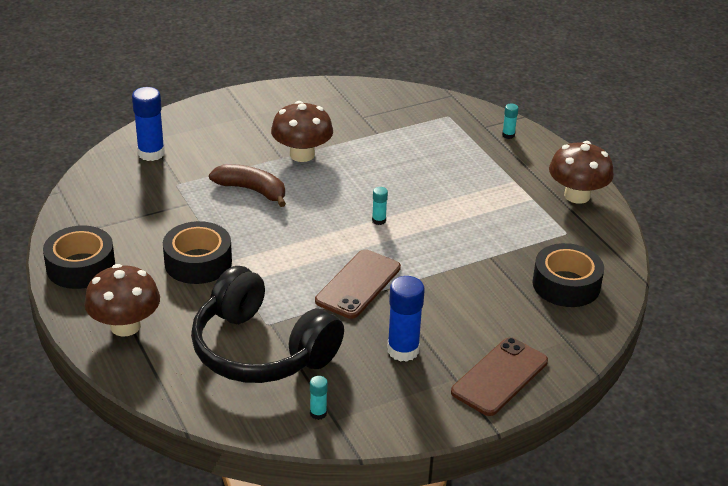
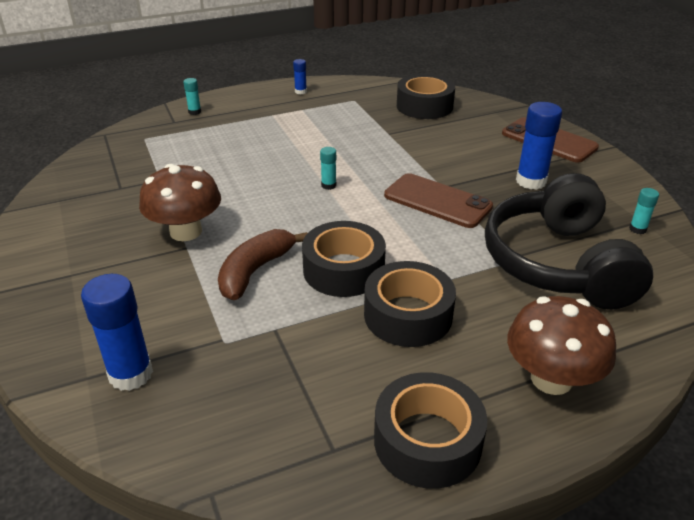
camera: 85 degrees left, 0 degrees up
(253, 231) = (343, 270): none -> black tape
(261, 349) = (558, 263): black headphones -> black headphones turned 135 degrees clockwise
(577, 196) = (300, 91): brown mushroom -> blue glue stick

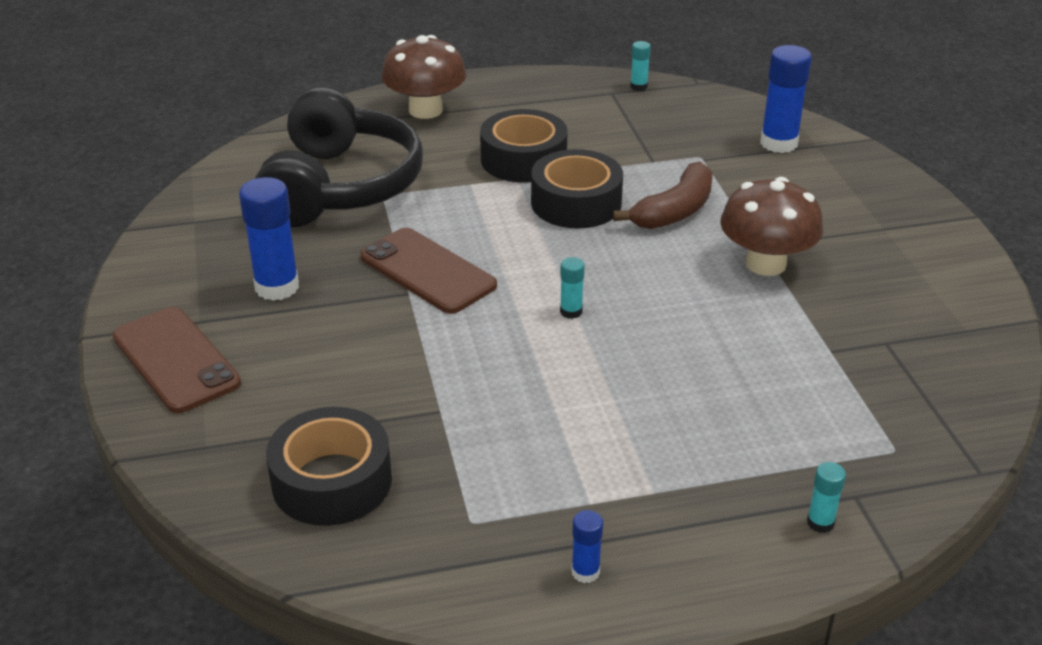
camera: 170 degrees left, 0 degrees up
(427, 441) = (542, 90): black tape -> none
(637, 229) = (211, 211): turquoise glue stick -> turquoise glue stick (638, 87)

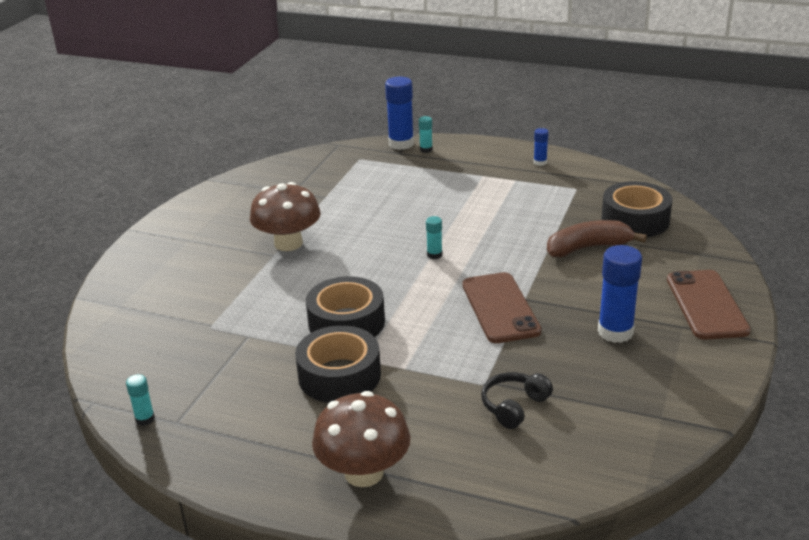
camera: 145 degrees left, 5 degrees down
(339, 186) = (514, 406): black headphones -> black headphones, size x0.41
(675, 211) = (290, 292): brown banana -> brown banana (588, 248)
(778, 143) = (141, 317): blue glue stick -> blue glue stick (401, 144)

